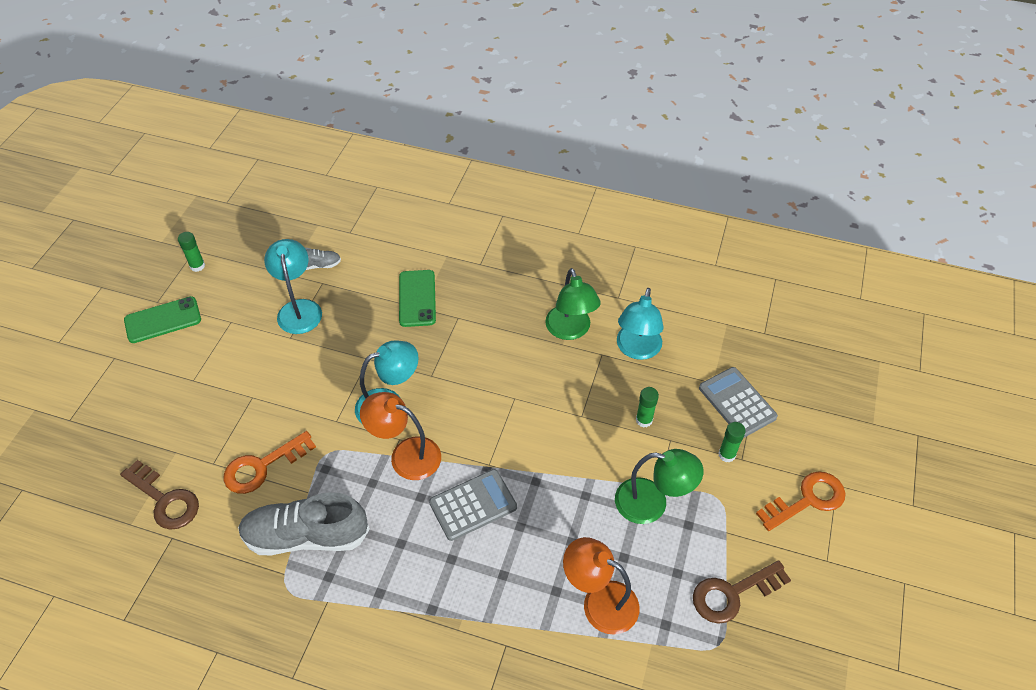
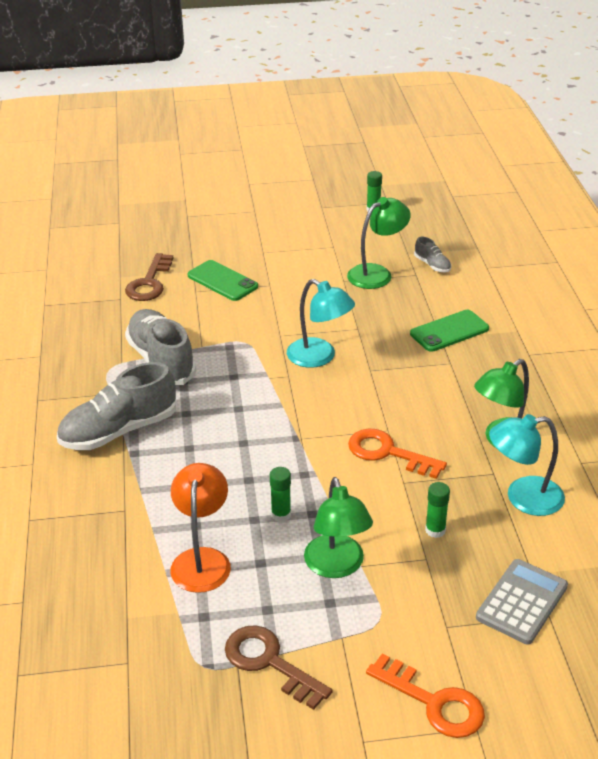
camera: 65 degrees right, 15 degrees down
(163, 320) = (306, 216): green phone -> green phone (222, 281)
(262, 466) = (209, 315): orange key -> orange key (388, 453)
(299, 309) = (377, 273): turquoise lamp -> green lamp
(390, 612) = (119, 431): none -> grey shoe
(406, 455) = (275, 385): orange lamp -> none
(473, 505) = (251, 443): grey calculator -> none
(727, 454) = (442, 611): green glue stick -> green glue stick (281, 514)

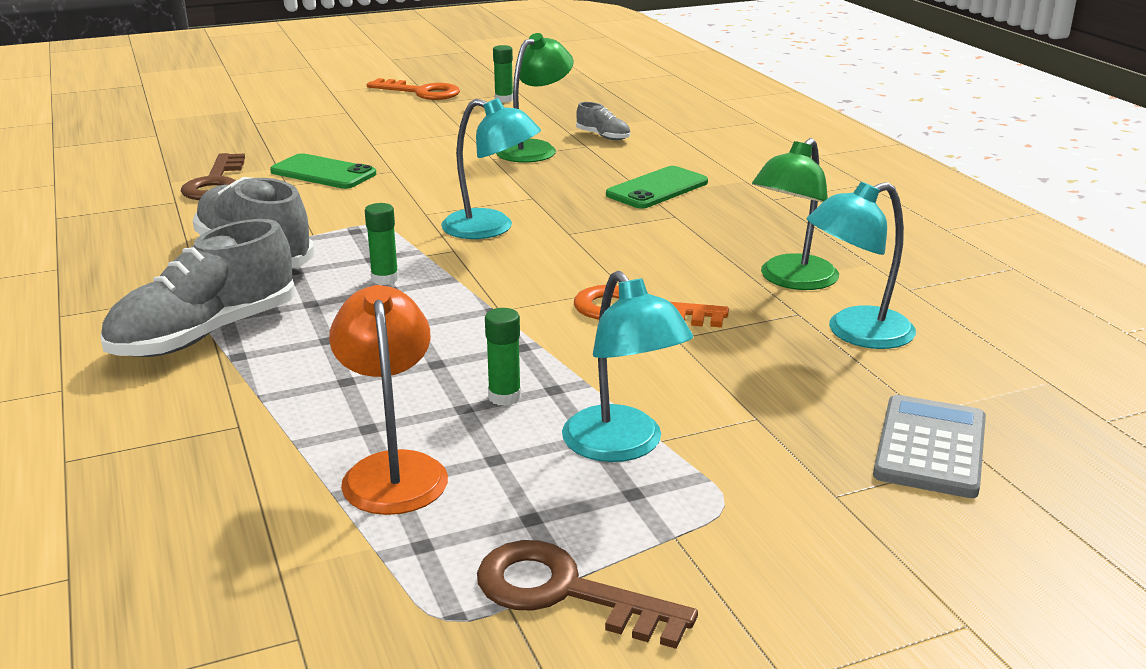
camera: 15 degrees left, 10 degrees down
(337, 566) = (622, 446): green lamp -> turquoise lamp
(433, 702) = (876, 601): orange key -> orange key (421, 92)
(435, 530) = (751, 384): green glue stick -> green glue stick (385, 279)

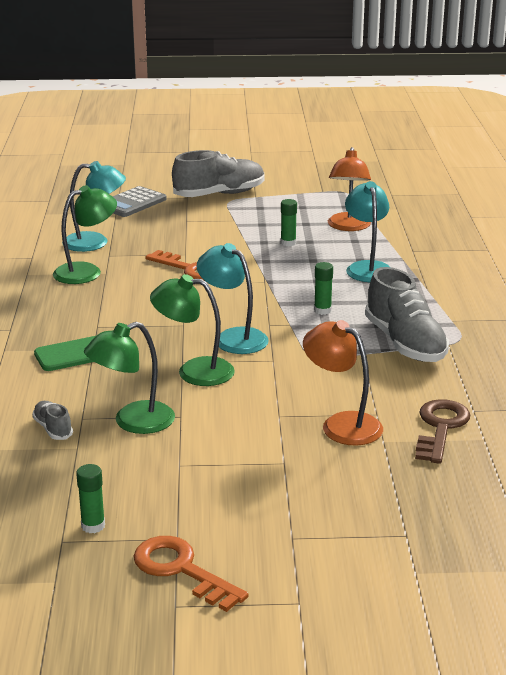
camera: 160 degrees left, 0 degrees up
(205, 334) = (433, 293): grey shoe -> grey shoe (219, 194)
(323, 173) = (342, 424): green phone -> orange lamp
(510, 191) = (194, 371): none -> green lamp
(566, 593) = (302, 191): brown key -> none
(622, 446) = (251, 220): turquoise lamp -> turquoise lamp (367, 268)

